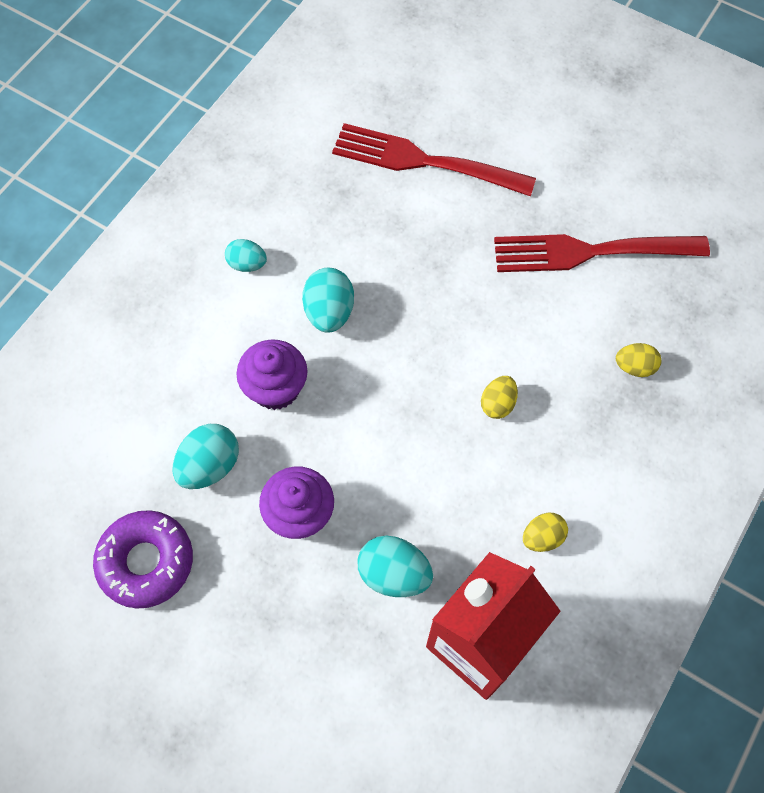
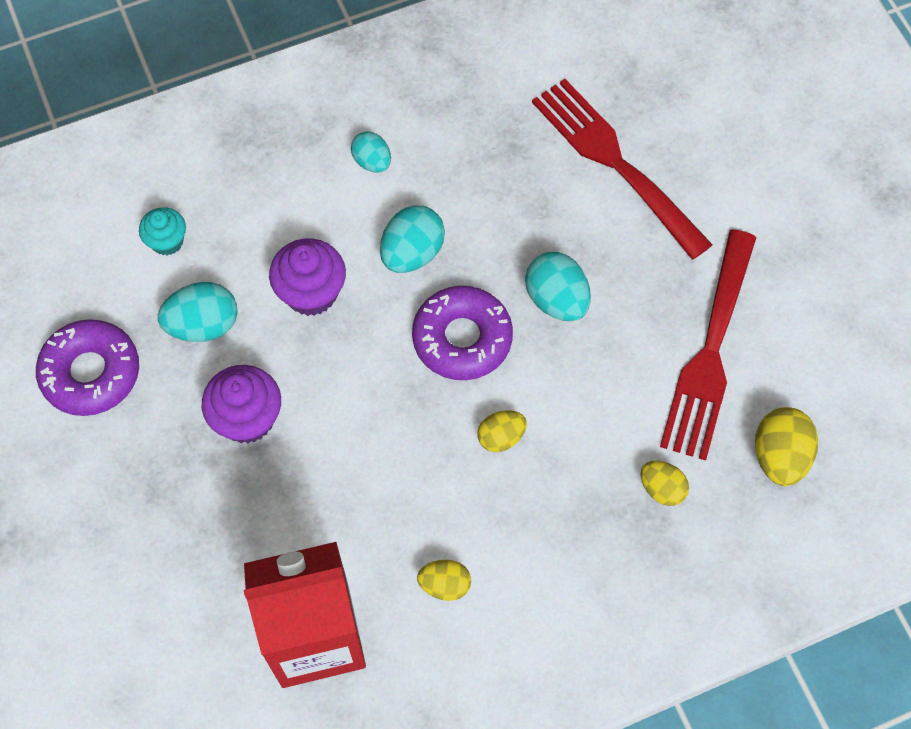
camera: 35 degrees right, 0 degrees up
(130, 420) = (167, 241): none -> turquoise cupcake
(394, 574) = (288, 525): turquoise egg -> turquoise egg (556, 299)
(414, 351) = (462, 338): none -> purple donut
(591, 252) = (710, 351): red fork -> red fork turned 105 degrees counterclockwise
(691, 294) = (779, 456): none -> yellow egg

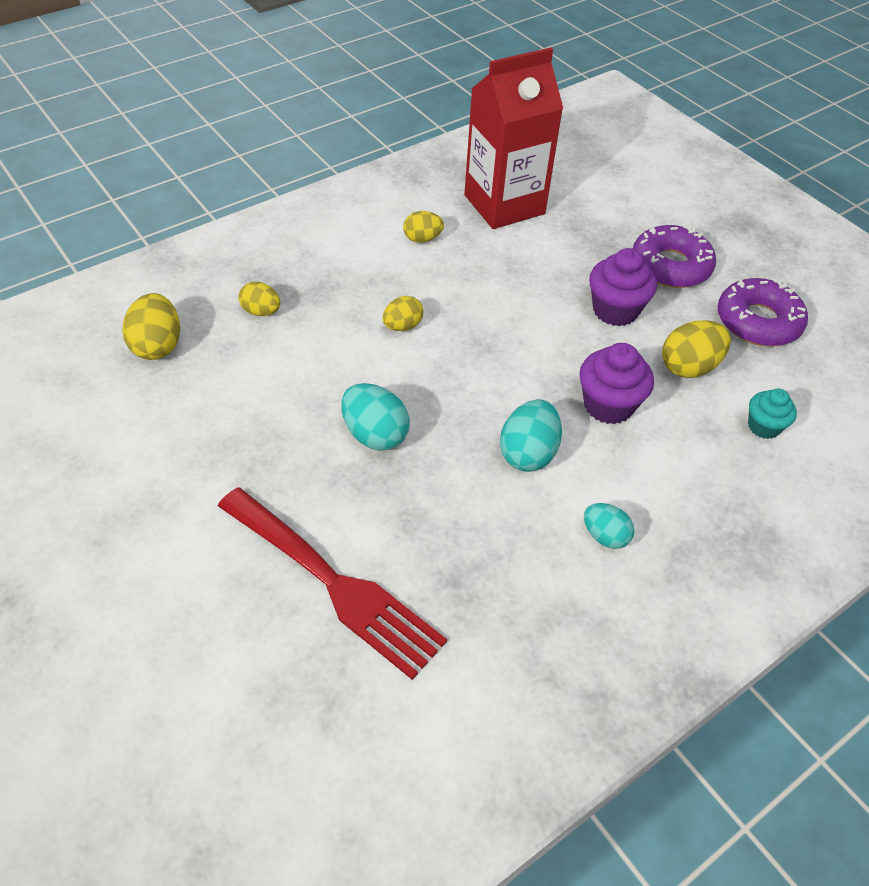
camera: 165 degrees right, 15 degrees down
(203, 325) = (689, 367): turquoise egg -> yellow egg
(462, 338) = (456, 390): purple donut -> purple donut (670, 266)
(710, 351) = (220, 414): red fork -> none

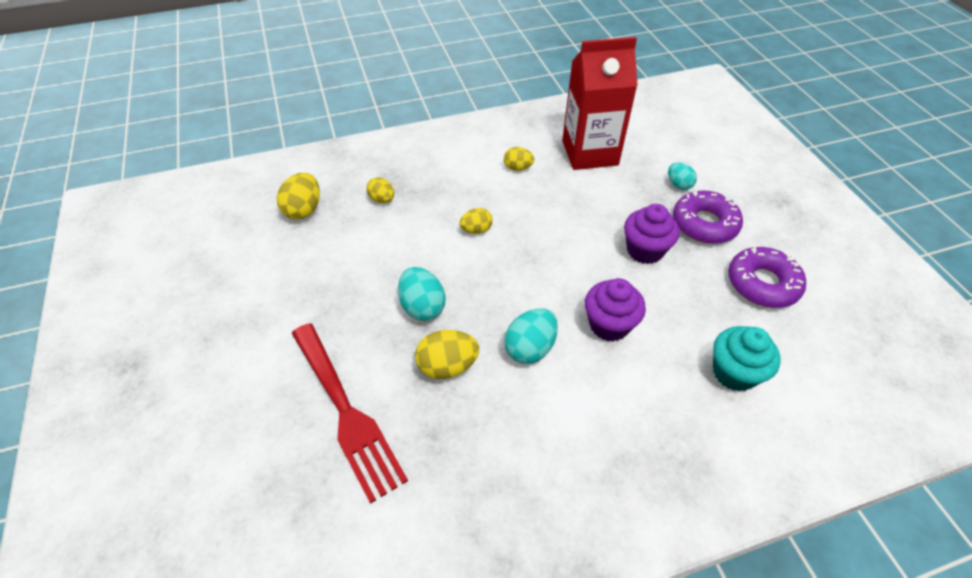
camera: 20 degrees right, 0 degrees up
(605, 536) = (564, 430): turquoise egg -> turquoise egg (678, 185)
(689, 367) = (688, 308): yellow egg -> yellow egg (447, 366)
(763, 426) = (734, 372): turquoise cupcake -> turquoise cupcake, size x1.59

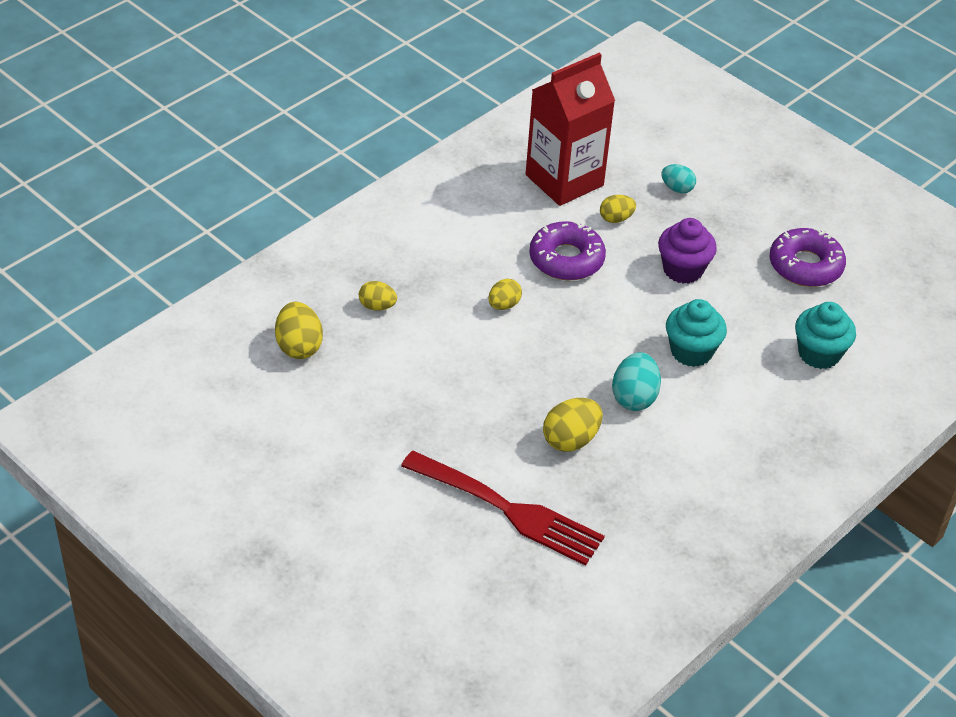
camera: 30 degrees left, 5 degrees down
(422, 307) = (507, 398): turquoise egg -> none
(518, 168) = (498, 222): yellow egg -> yellow egg (616, 218)
(609, 325) = (691, 351): purple cupcake -> turquoise cupcake
(704, 224) = (724, 223): purple donut -> purple donut (566, 259)

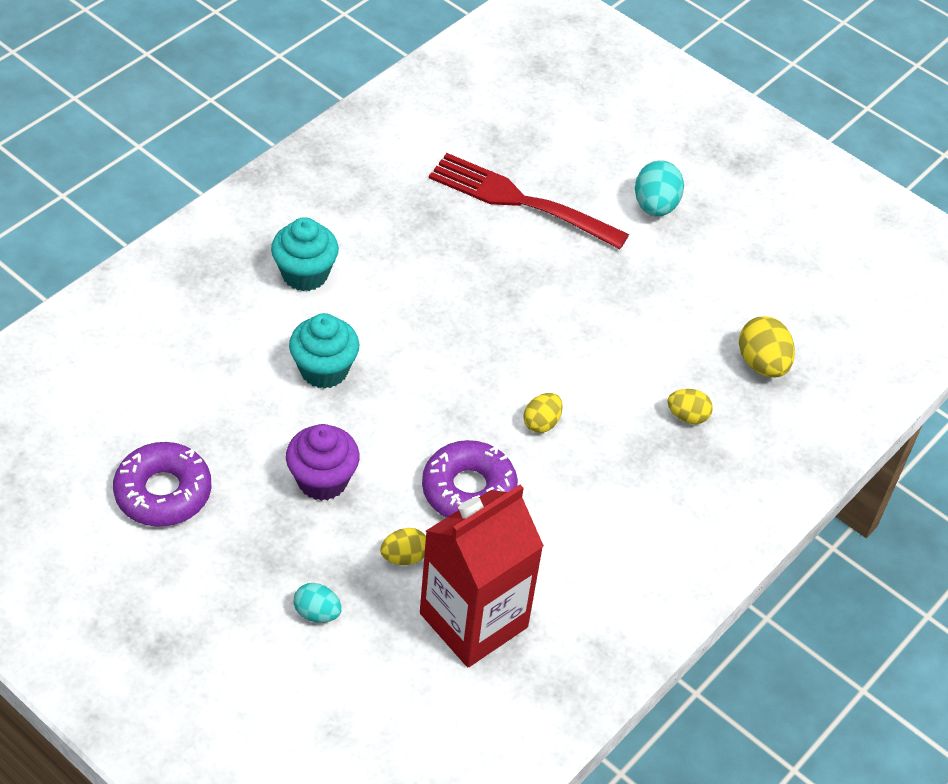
camera: 175 degrees right, 5 degrees up
(571, 440) = (461, 268): yellow egg -> none
(634, 397) = (392, 314): turquoise egg -> turquoise egg (655, 206)
(819, 354) = (175, 371): turquoise cupcake -> turquoise cupcake (305, 274)

